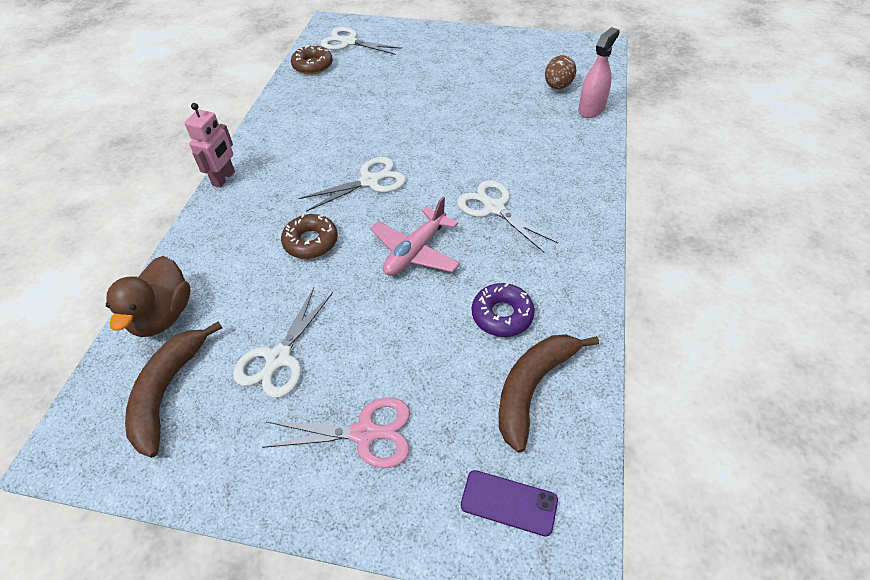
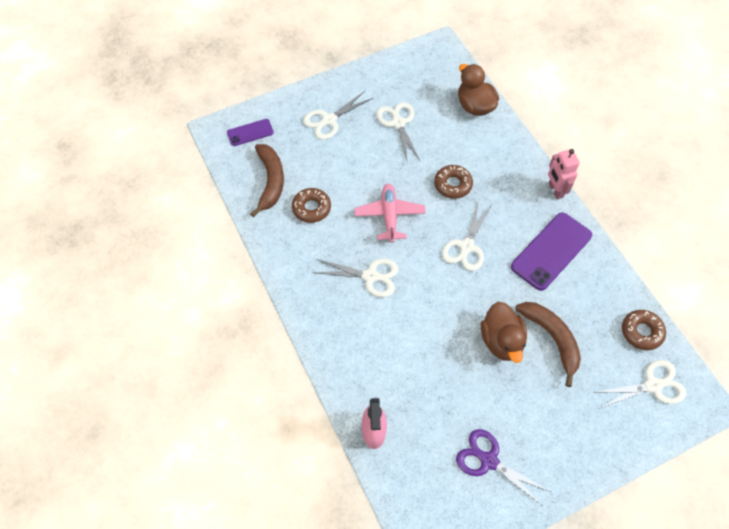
camera: 140 degrees right, 10 degrees up
(167, 391) = (429, 84): brown banana -> brown banana (552, 339)
(301, 138) = (551, 251): none -> purple phone
(364, 433) = (329, 120): pink scissors -> white scissors
(424, 108) = (501, 341): none -> brown duck
(502, 315) = (311, 208): purple donut -> brown donut
(513, 60) = (489, 461): none -> purple scissors
(558, 86) = (422, 446): brown egg -> none

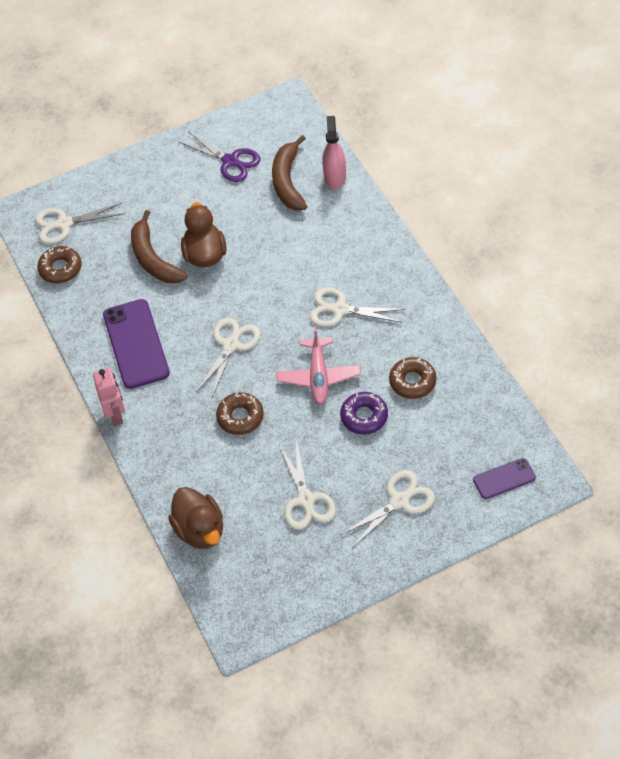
camera: 175 degrees left, 5 degrees down
(270, 181) = (467, 413): brown banana -> brown banana (288, 181)
(352, 181) = (364, 416): none -> purple donut
(551, 251) = (136, 344): purple phone -> purple phone turned 60 degrees counterclockwise

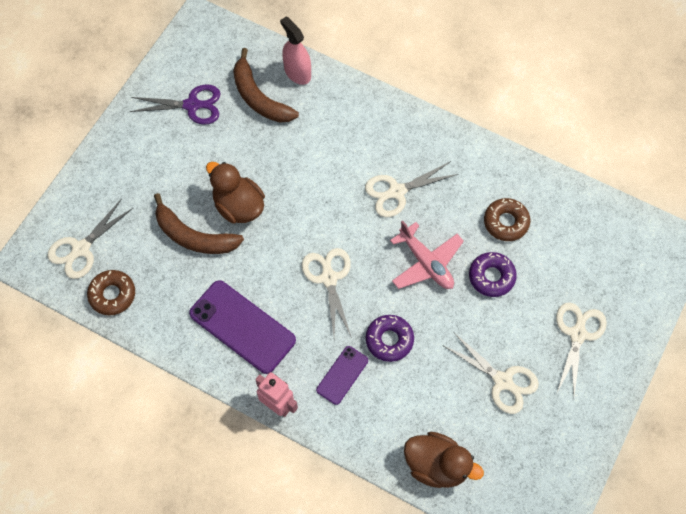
camera: 40 degrees left, 10 degrees up
(240, 417) = (389, 340): brown donut -> purple donut
(504, 479) = (641, 264): purple phone -> purple phone (342, 375)

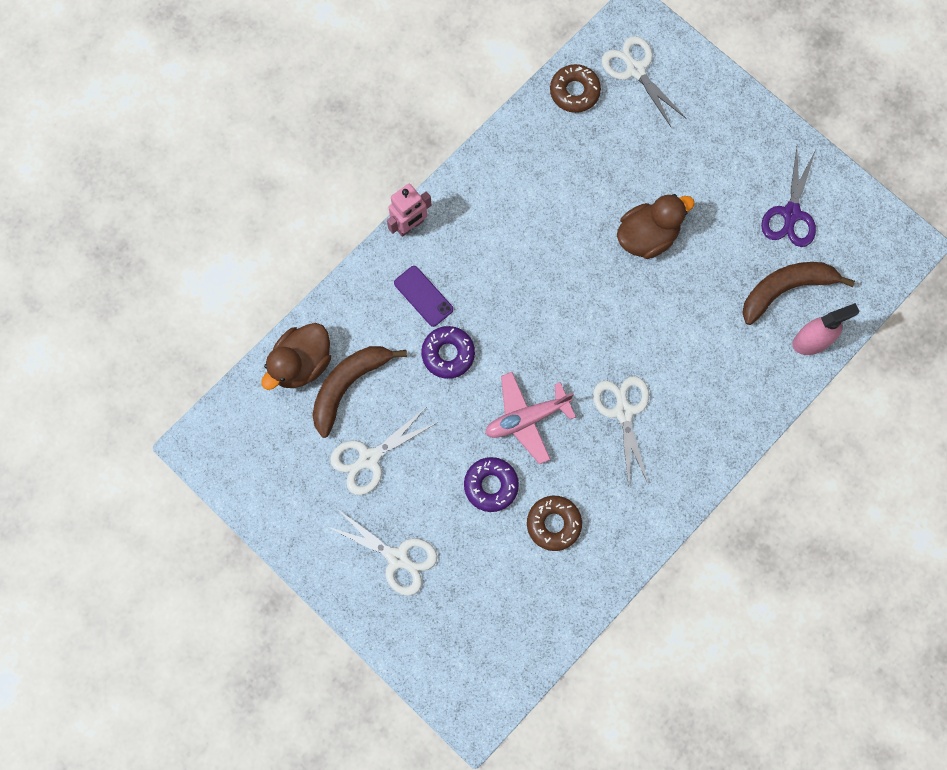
camera: 105 degrees right, 10 degrees up
(194, 236) = (622, 183): brown banana -> brown banana (348, 385)
(242, 327) = (504, 210): purple phone -> none
(329, 278) = (535, 310): white scissors -> none

